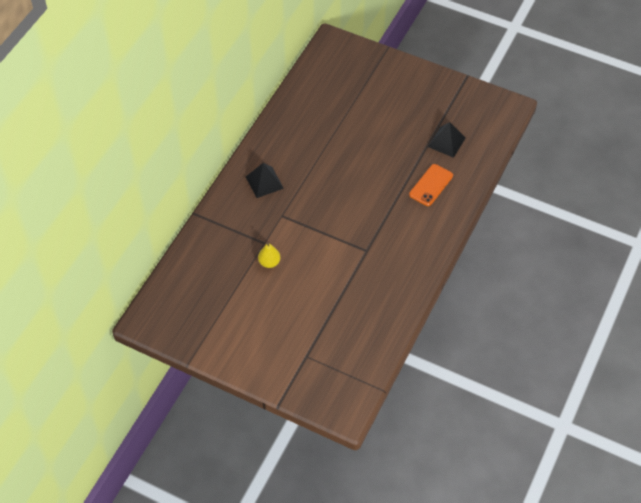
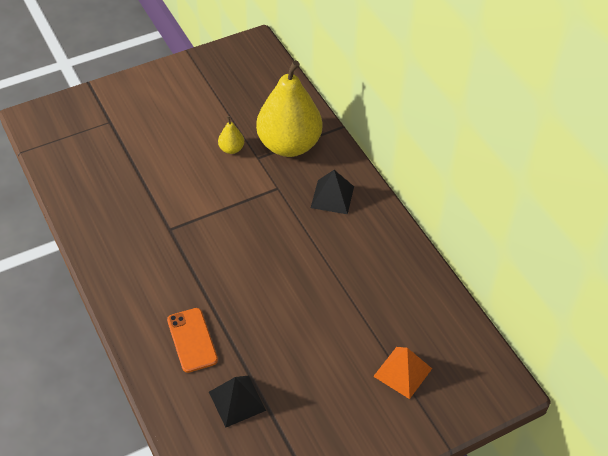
camera: 125 degrees right, 5 degrees down
(237, 232) = (289, 145): none -> yellow pear
(362, 84) = (402, 372): none -> orange pyramid

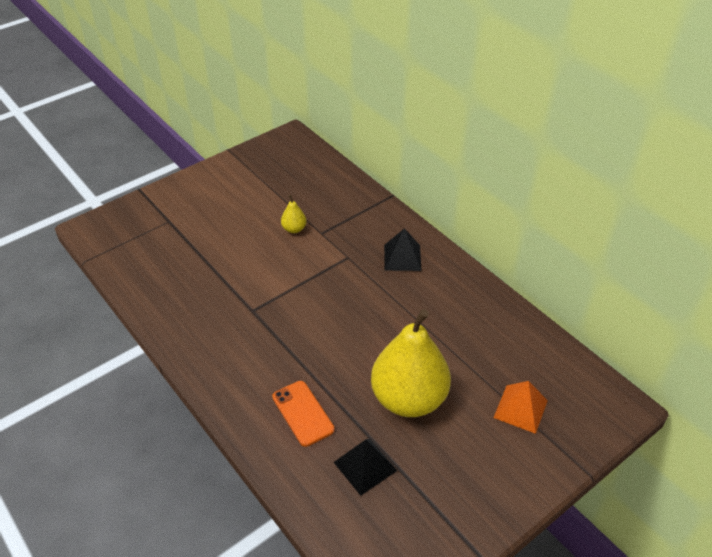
camera: 10 degrees left, 5 degrees down
(289, 145) = (348, 218): yellow pear -> yellow pear (409, 399)

